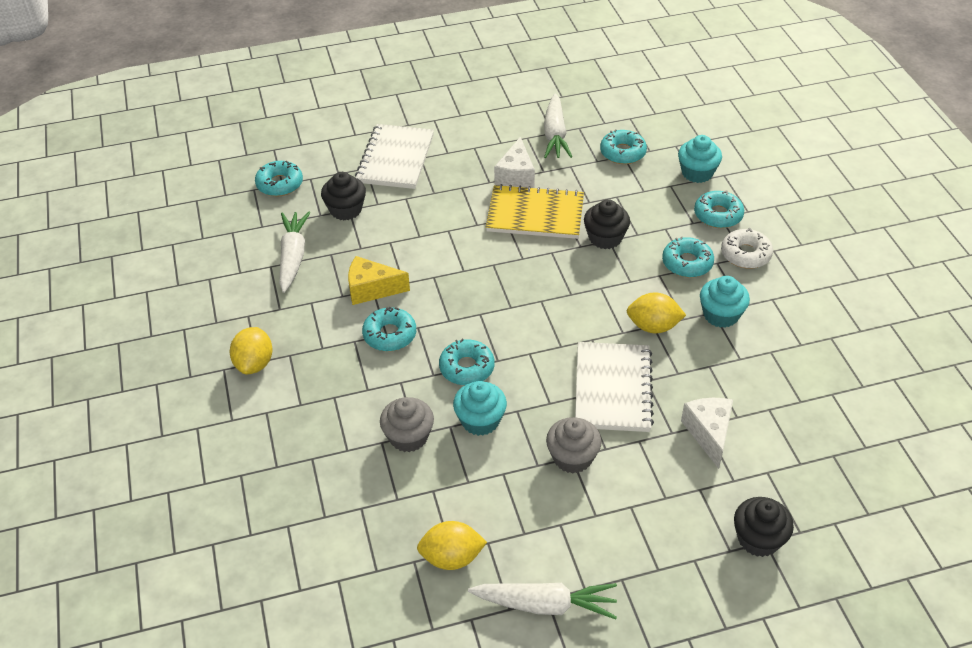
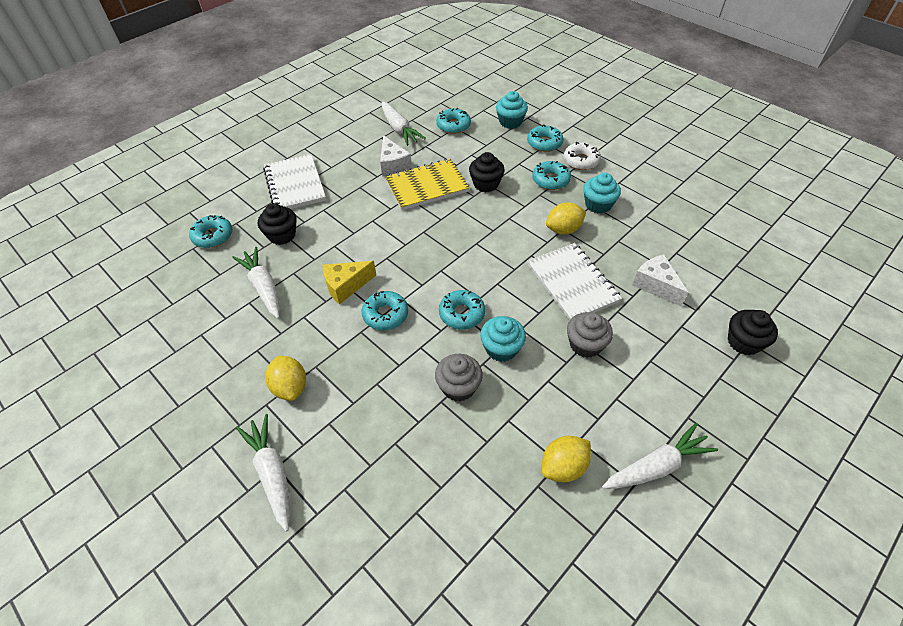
camera: 30 degrees left, 5 degrees up
(190, 431) = (272, 473): none -> white carrot

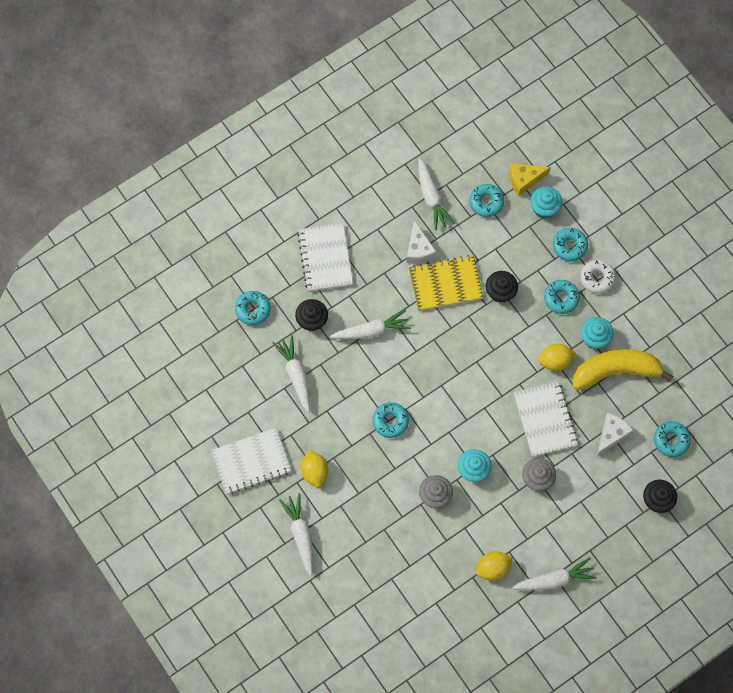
camera: 10 degrees right, 20 degrees up
(202, 390) = (251, 462): none -> white notebook
(346, 286) = (362, 387): yellow cheese -> yellow cheese (524, 180)
(351, 234) = (371, 331): none -> white carrot
(461, 314) = (450, 432): turquoise donut -> turquoise donut (671, 440)
(633, 228) = (615, 371): none -> yellow banana
(655, 285) = (611, 435): white cheese -> white cheese turned 60 degrees clockwise

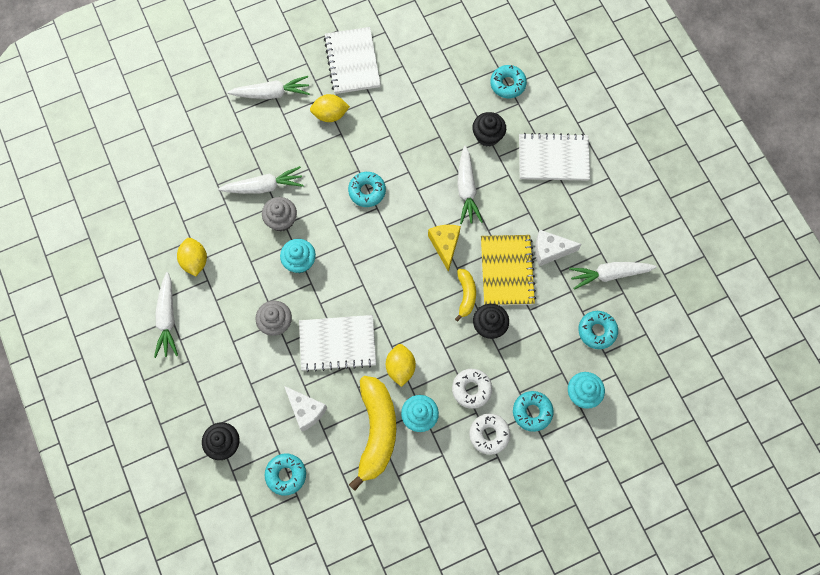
camera: 100 degrees right, 0 degrees up
(296, 375) = (432, 113): white carrot -> white carrot (264, 187)
(475, 316) = (466, 295): none -> yellow banana
(524, 180) = (619, 378): yellow cheese -> yellow cheese (445, 245)
(561, 298) = (471, 389): turquoise donut -> white donut

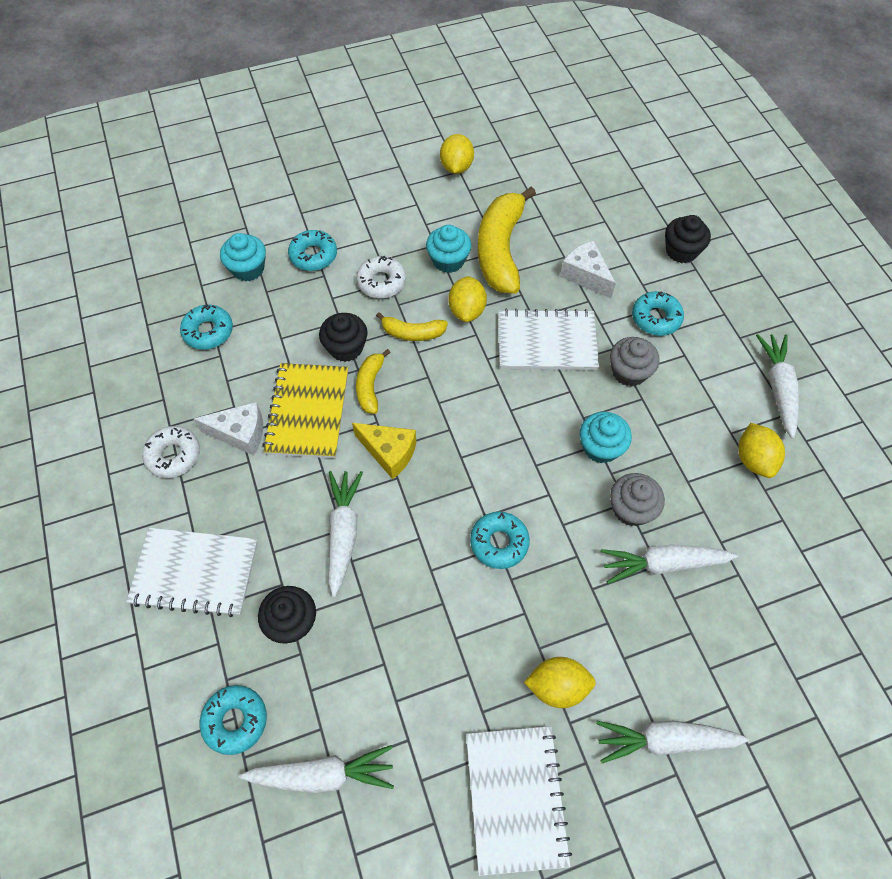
camera: 175 degrees left, 10 degrees down
(286, 475) = (606, 219): turquoise donut -> turquoise donut (656, 318)
(422, 527) = (456, 167): none -> yellow lemon
(440, 343) = (412, 333): none -> yellow banana
(445, 245) = (389, 453): yellow cheese -> yellow cheese turned 60 degrees counterclockwise
(489, 434) = (369, 238): white donut -> white donut (173, 455)
(609, 274) = (168, 397): white carrot -> white carrot (323, 774)

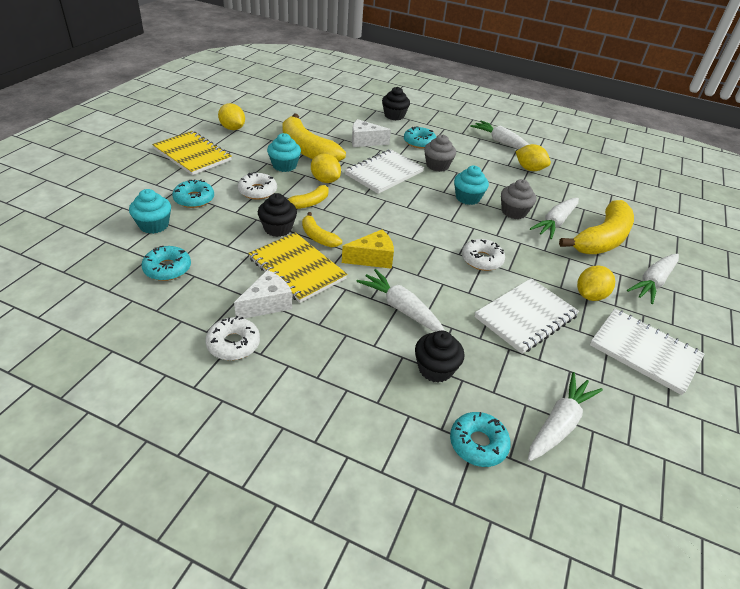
camera: 50 degrees left, 20 degrees down
(195, 573) = (340, 392): white notebook -> white notebook (525, 317)
(374, 188) = (192, 155): none -> yellow notebook
(499, 543) = (482, 260): turquoise donut -> white donut
(692, 634) = (602, 239): none -> yellow banana

